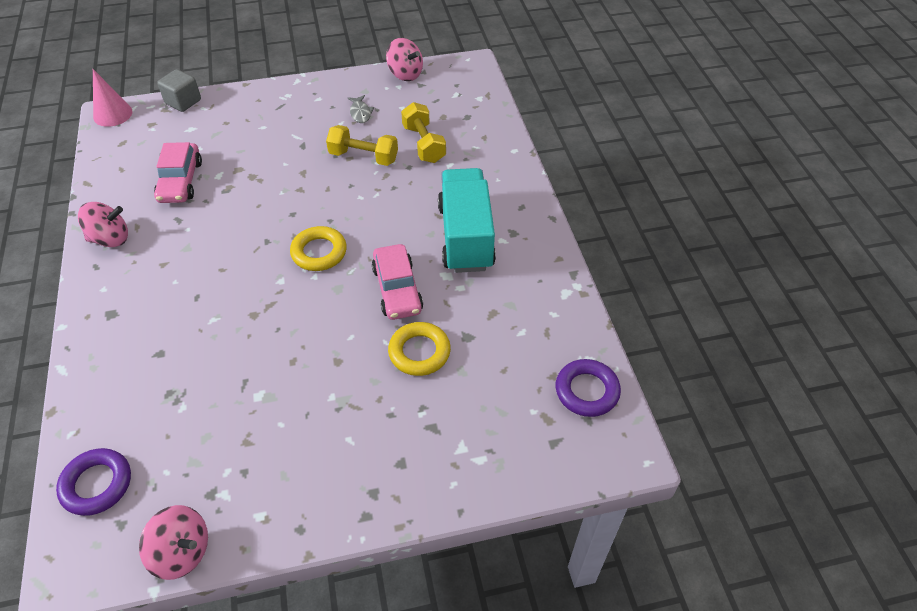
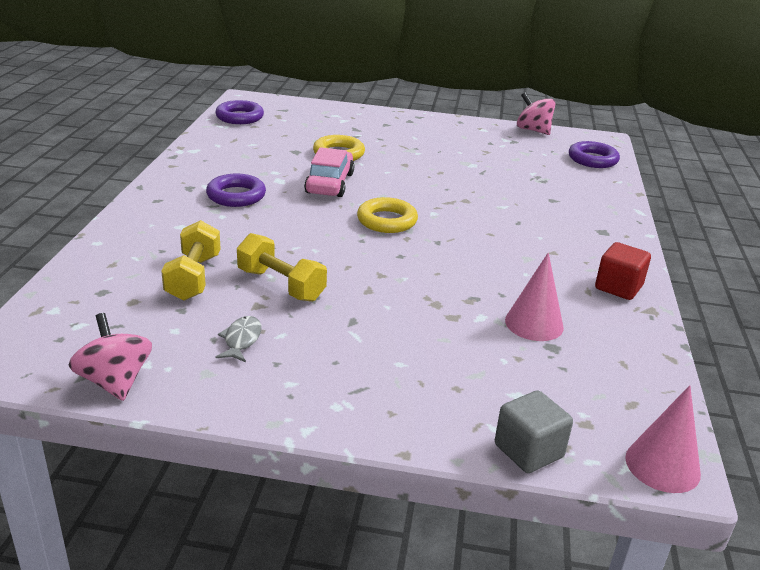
camera: 160 degrees left, 20 degrees down
(110, 239) = (618, 287): pink spinning top -> red cube
(180, 181) = (534, 323): pink car -> pink cone
(465, 237) = (236, 196): turquoise truck -> purple ring

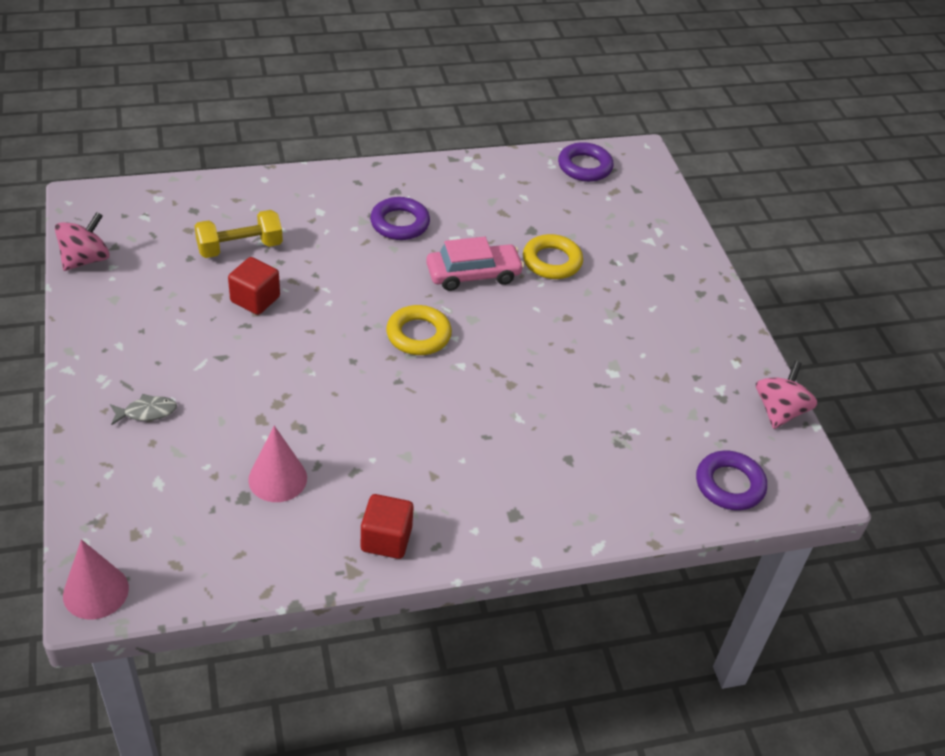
camera: 65 degrees right, 15 degrees up
(241, 340) = (163, 302): grey fish -> grey fish (147, 412)
(281, 285) = (255, 299): yellow dumbbell -> red cube
(528, 451) = (85, 500): grey cube -> none

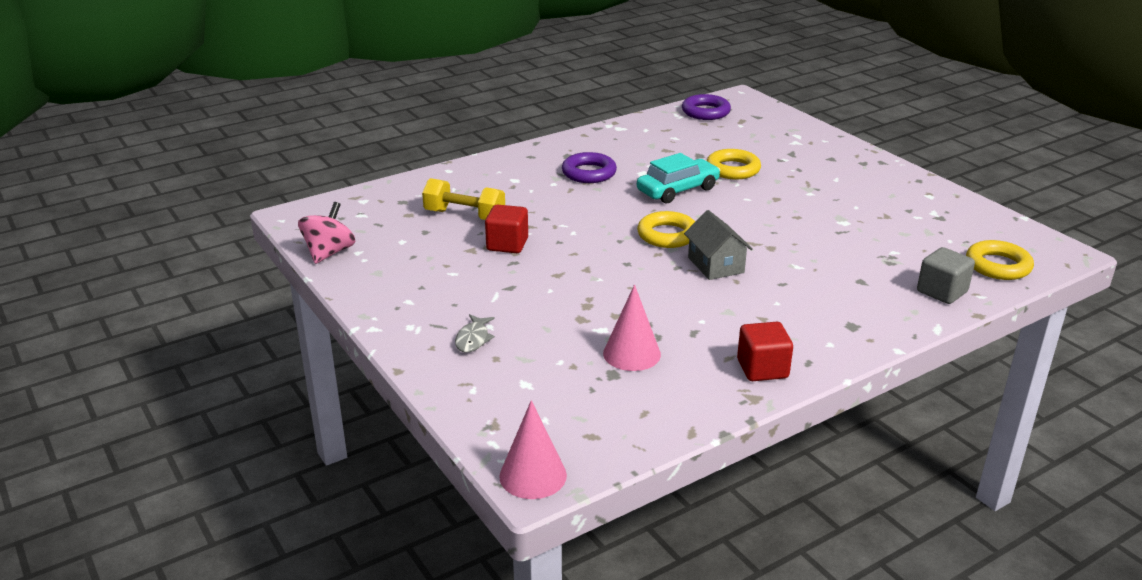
camera: 15 degrees left, 15 degrees down
(147, 412) = (473, 339): grey fish -> grey fish turned 135 degrees clockwise
(240, 247) = (464, 216): yellow dumbbell -> yellow dumbbell turned 60 degrees clockwise
(438, 390) = (716, 265): none -> grey house
(473, 274) = (678, 190): pink car -> turquoise car
(641, 500) = (942, 292): none -> grey cube
(729, 485) = (998, 266): purple ring -> yellow ring
(779, 411) = (989, 215): pink spinning top -> none

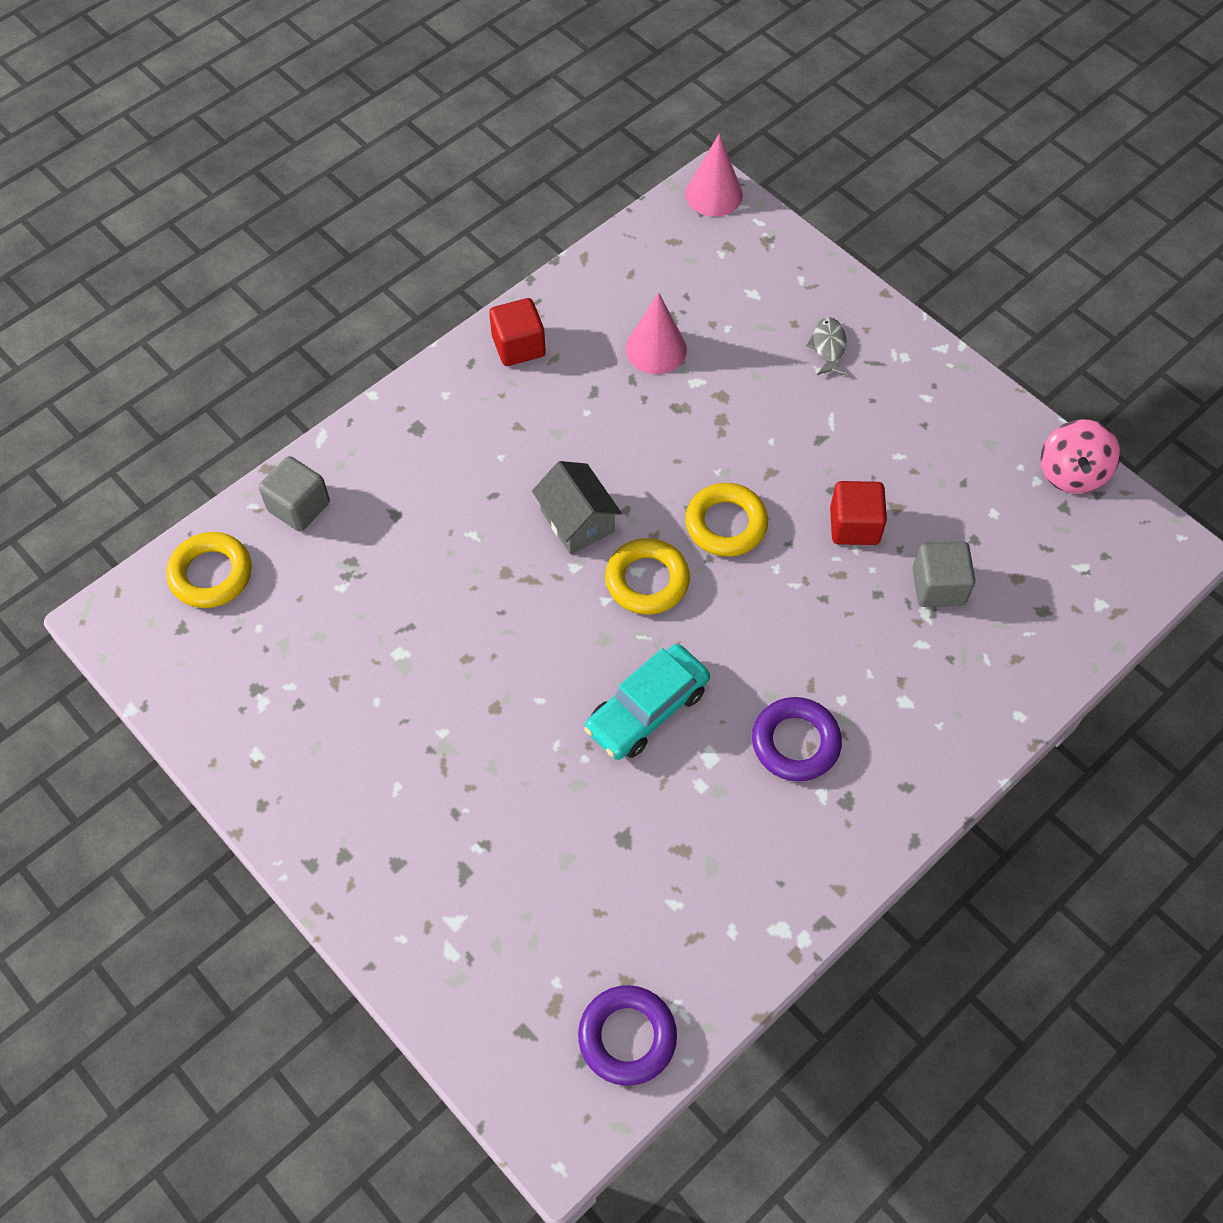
camera: 170 degrees right, 30 degrees up
(464, 216) = (938, 586): yellow dumbbell -> grey cube
(733, 169) = (564, 794): yellow ring -> yellow ring (726, 524)

